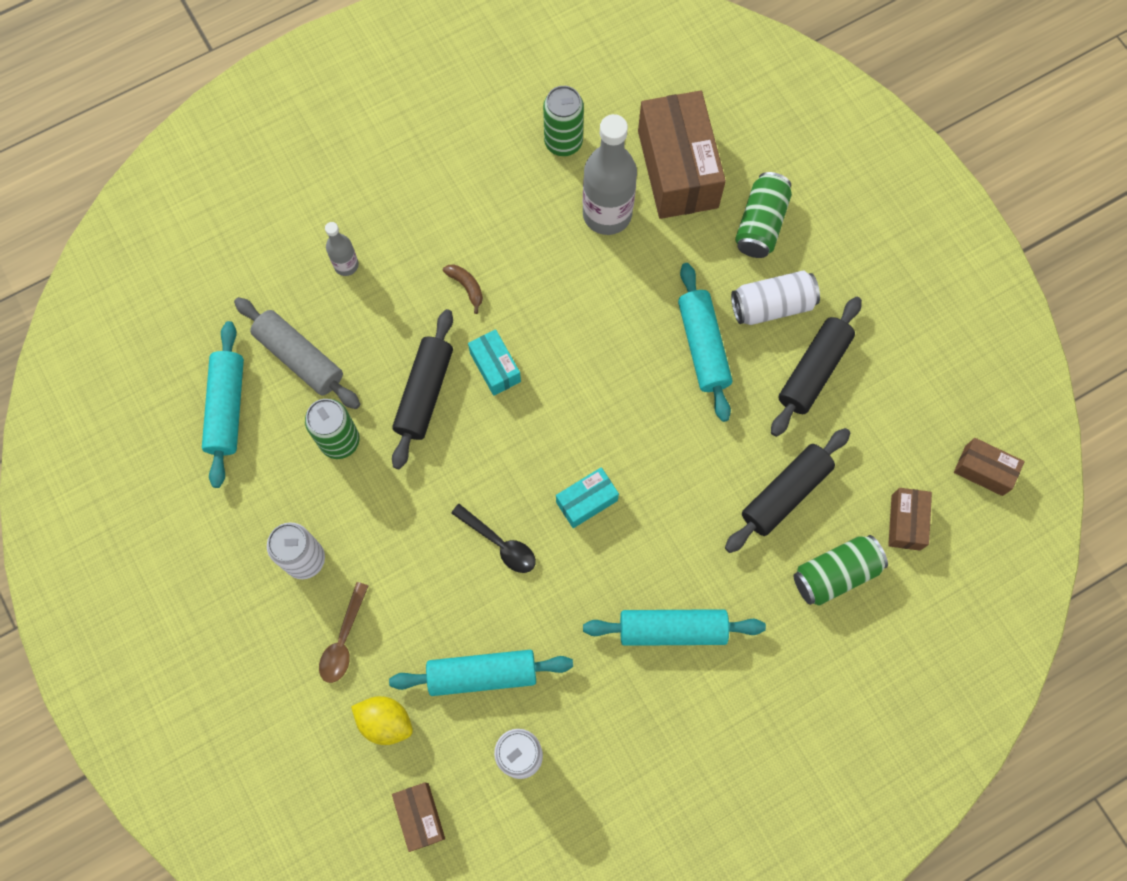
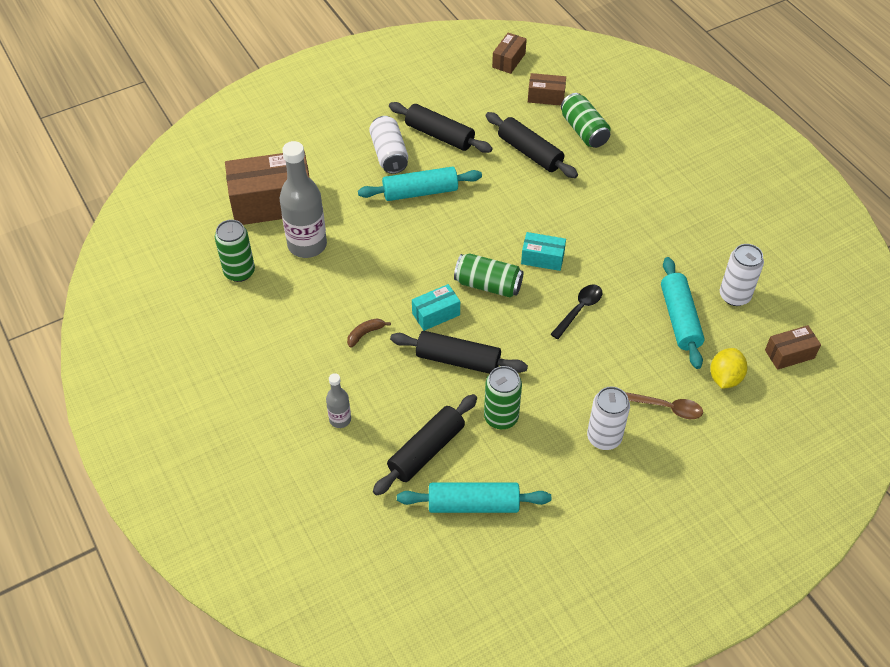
camera: 90 degrees left, 20 degrees down
(299, 358) = (426, 451): grey rolling pin -> black rolling pin
(586, 501) = (542, 258): turquoise box -> turquoise box turned 45 degrees counterclockwise
(672, 630) = (632, 212): turquoise rolling pin -> none
(761, 224) = (323, 158): green can -> green can (488, 285)

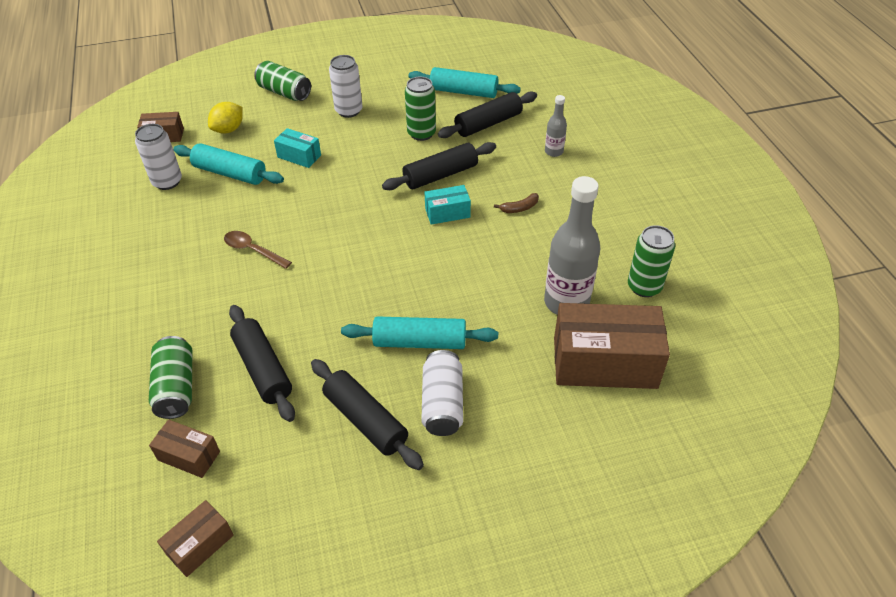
camera: 165 degrees left, 5 degrees down
(458, 360) = (440, 175): black rolling pin -> black rolling pin turned 60 degrees counterclockwise
(488, 285) = (386, 229): green can -> green can (284, 92)
(542, 258) = (320, 244): turquoise box -> turquoise box (299, 156)
(579, 310) = (313, 194): black spoon -> none
(666, 407) = (289, 120): brown spoon -> brown spoon (253, 250)
(679, 319) = (230, 173): turquoise rolling pin -> turquoise rolling pin turned 75 degrees counterclockwise

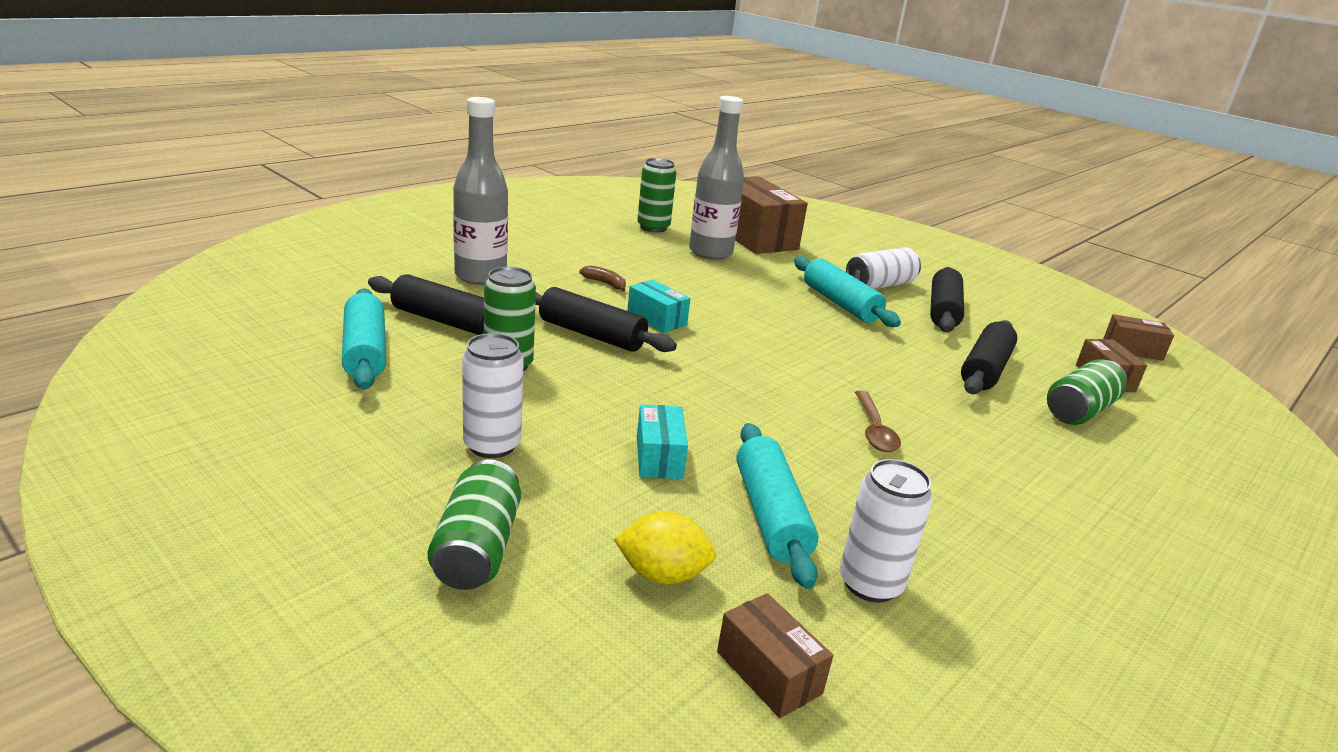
camera: 125 degrees left, 20 degrees down
(554, 152) = (480, 276): grey bottle -> grey bottle, size x2.00

